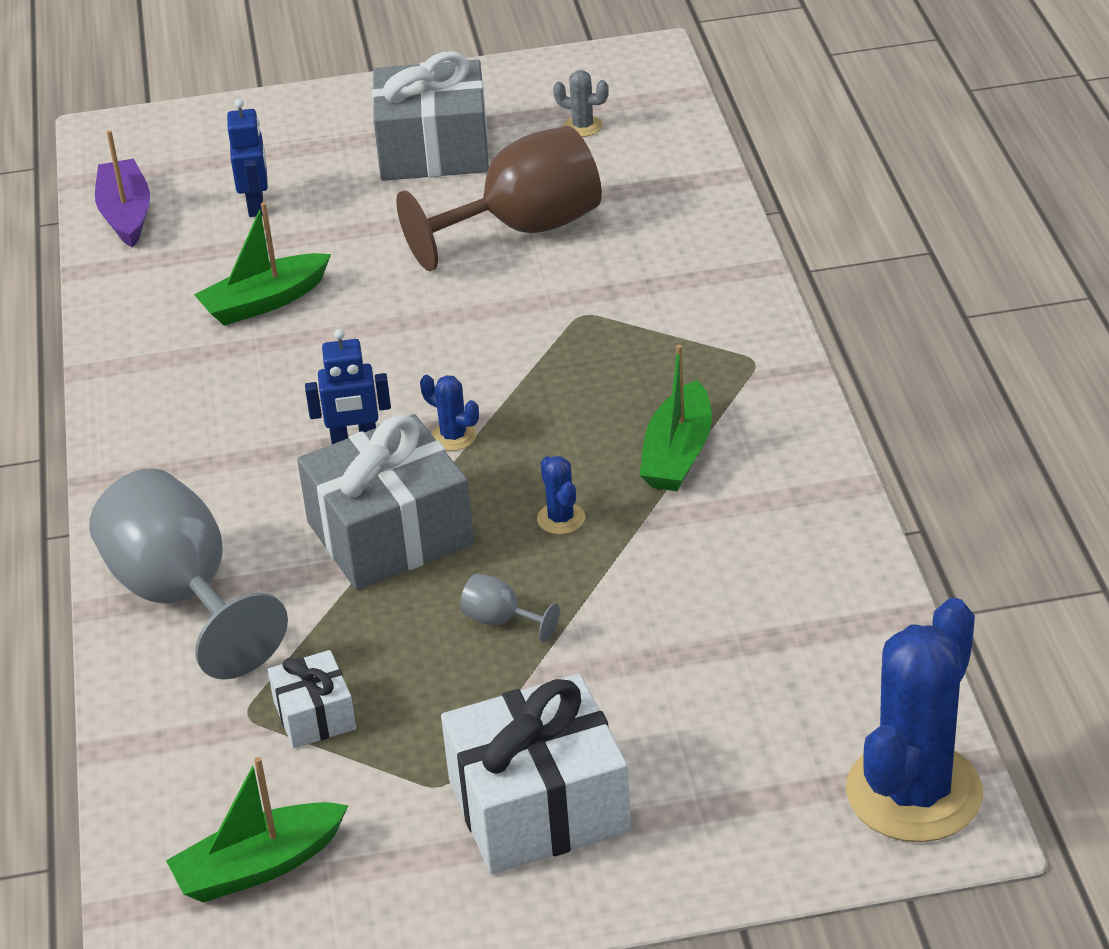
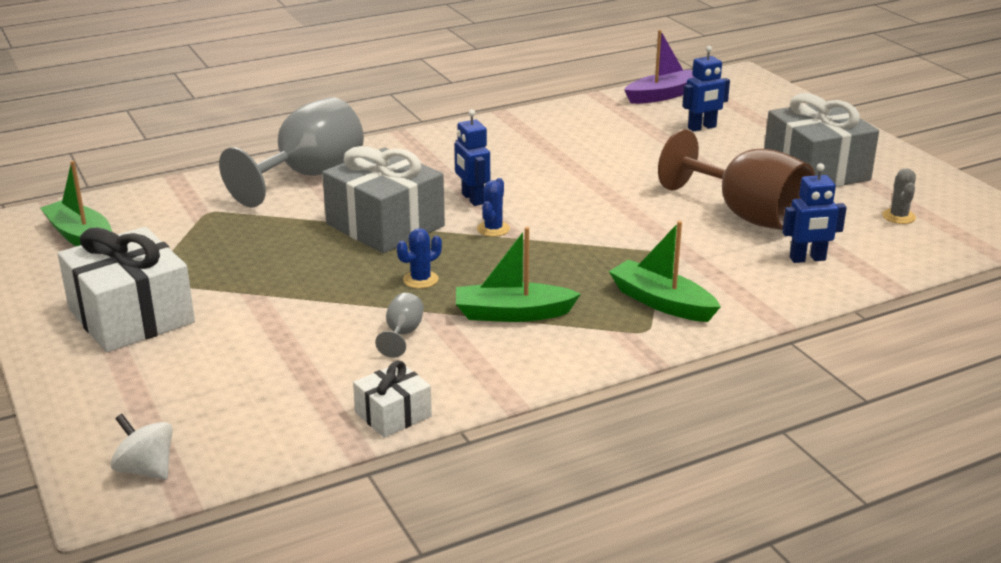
camera: 70 degrees right, 10 degrees down
(264, 302) = (601, 148): green boat -> green boat (661, 302)
(314, 715) = (210, 231): white gift -> white gift (393, 414)
(501, 620) = (308, 275): grey goblet -> grey goblet (402, 334)
(649, 213) = (807, 259): none -> blue robot
(914, 792) = (146, 469): blue cactus -> white spinning top

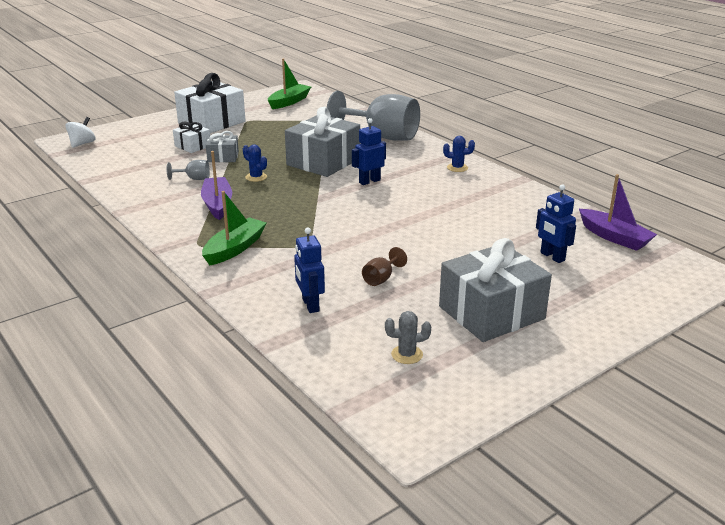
camera: 80 degrees right, 0 degrees up
(318, 306) = (223, 157): none -> grey gift
(393, 414) = (115, 184): white gift -> white gift (192, 146)
(493, 229) = (327, 191): blue cactus -> blue cactus (457, 168)
(512, 314) = (217, 204): green boat -> purple boat
(747, 215) = (381, 279): brown goblet -> brown goblet, size x0.40

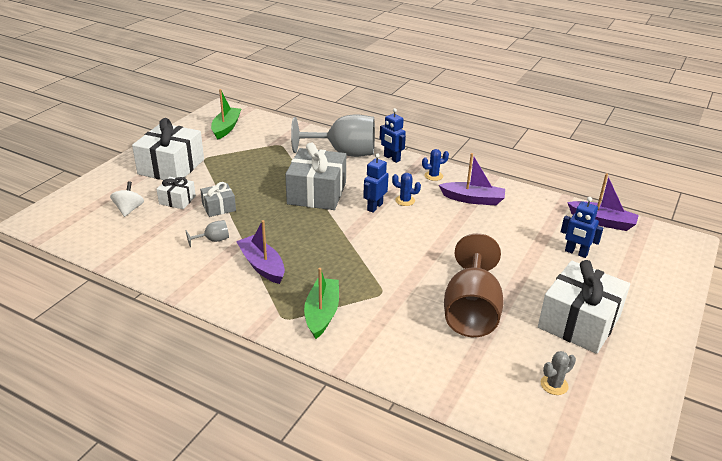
camera: 25 degrees left, 5 degrees up
(82, 144) = (56, 221): white spinning top -> white spinning top (129, 209)
(256, 177) = (271, 225): blue cactus -> blue cactus (405, 200)
(310, 305) = (438, 357): blue robot -> blue robot (391, 158)
(381, 279) = (471, 312): brown goblet -> brown goblet, size x2.47
(480, 193) = (473, 199): none -> purple boat
(491, 312) = (579, 322): grey gift -> white gift

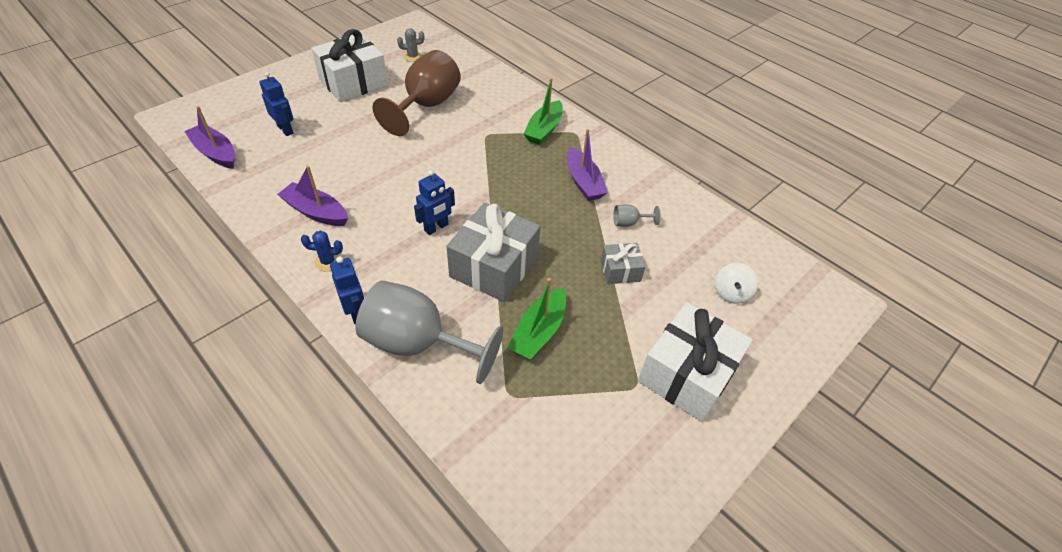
camera: 165 degrees left, 15 degrees up
(177, 200) = (672, 296): white gift -> none
(226, 128) = (593, 480): green boat -> green boat (539, 332)
(405, 200) = (395, 229): blue cactus -> none

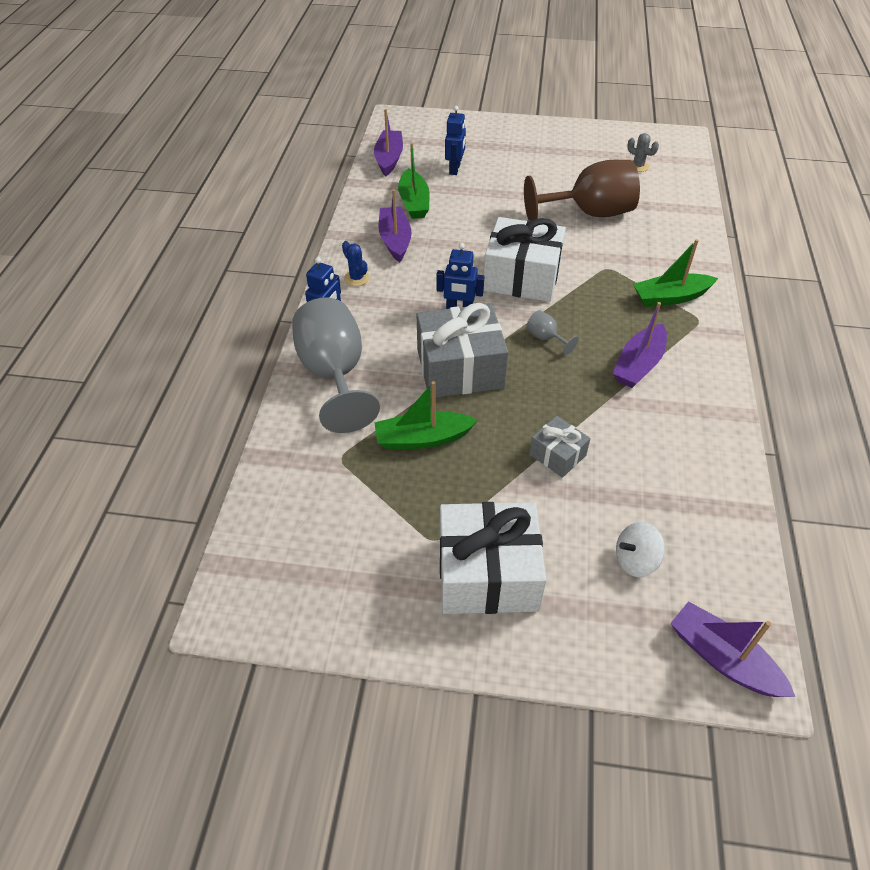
camera: 55 degrees right, 0 degrees up
(289, 174) = (414, 202): none -> green boat
(353, 82) = (555, 161): white gift -> white gift (522, 277)
(629, 223) = (629, 427): grey goblet -> grey goblet (545, 338)
(822, 304) = (723, 658): none -> purple boat

